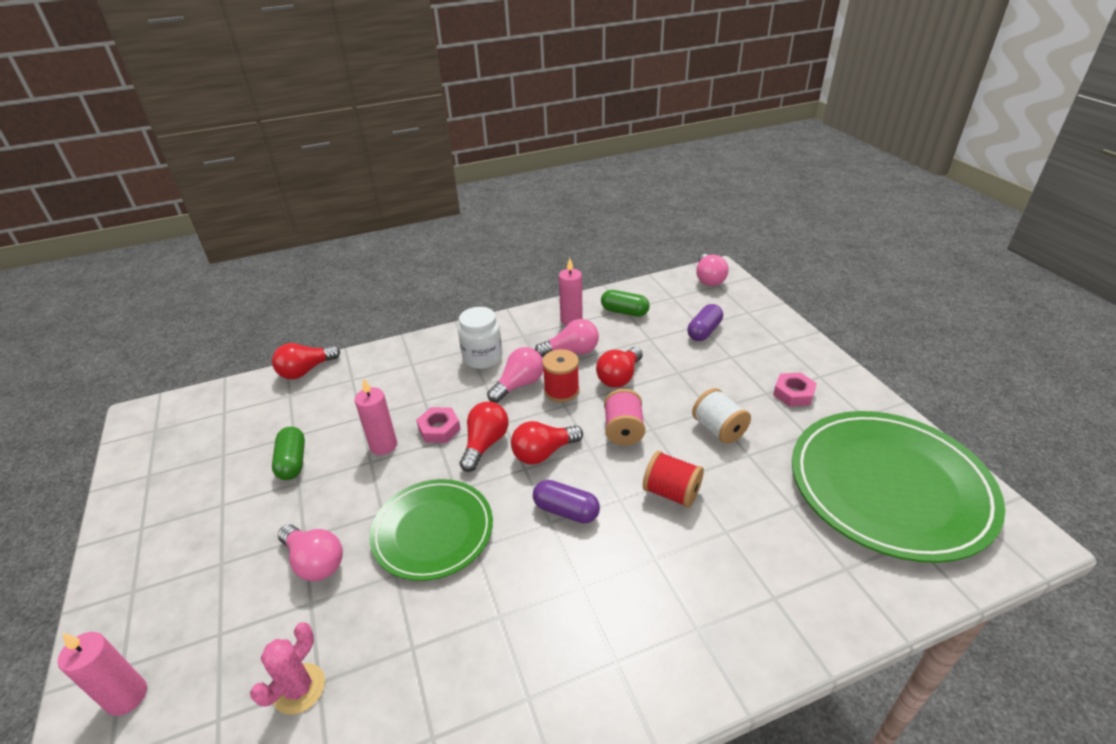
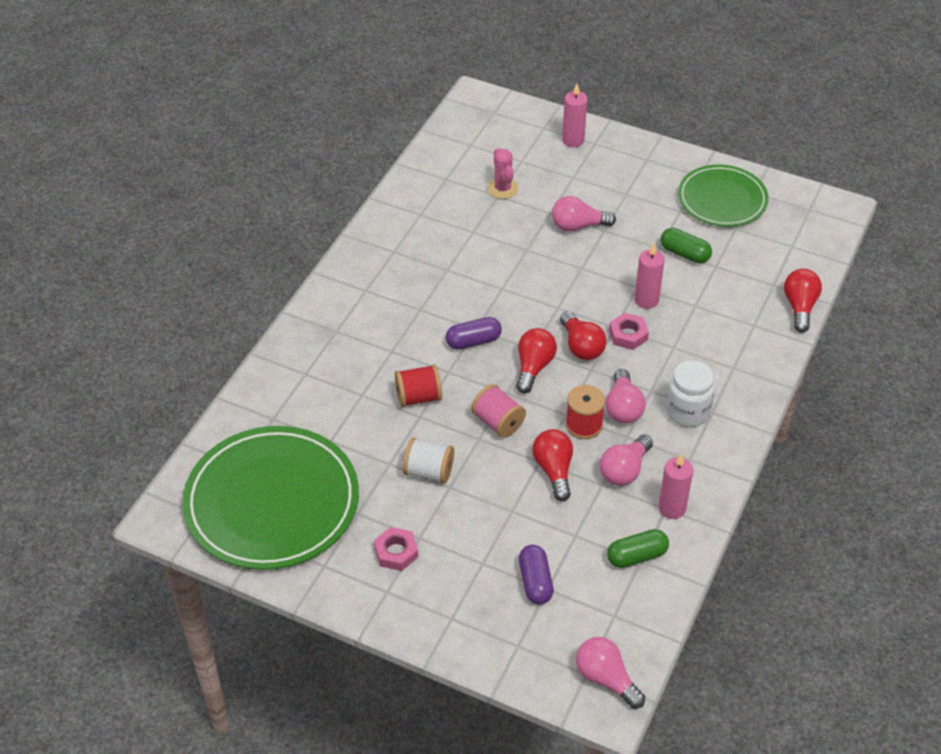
camera: 135 degrees right, 10 degrees up
(433, 531) = (537, 279): green plate -> green plate (722, 199)

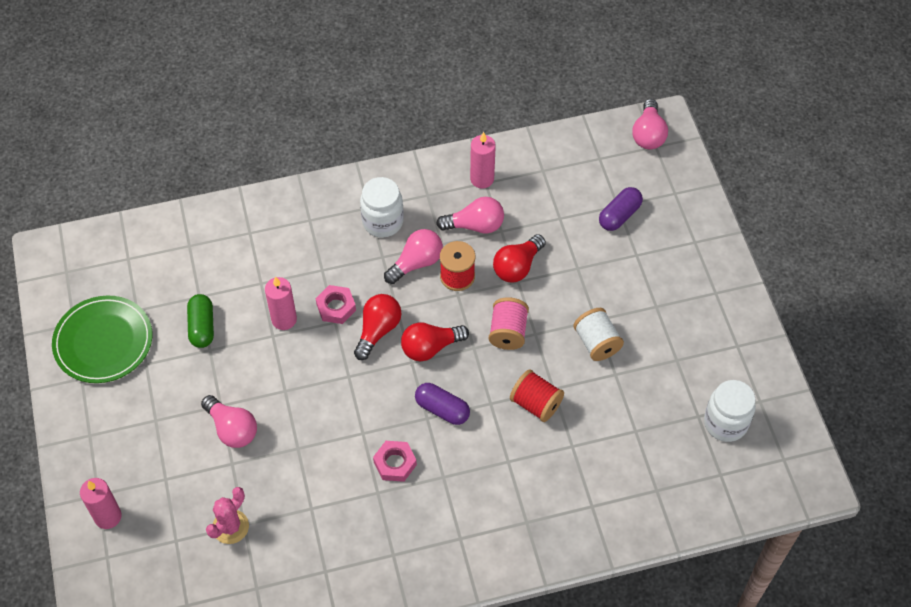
camera: 130 degrees left, 10 degrees up
(272, 502) = (725, 423): green plate -> white jar
(396, 552) = (681, 310): pink nut -> pink nut (395, 463)
(636, 556) = (541, 174): green capsule -> none
(799, 307) = (202, 214): red light bulb -> none

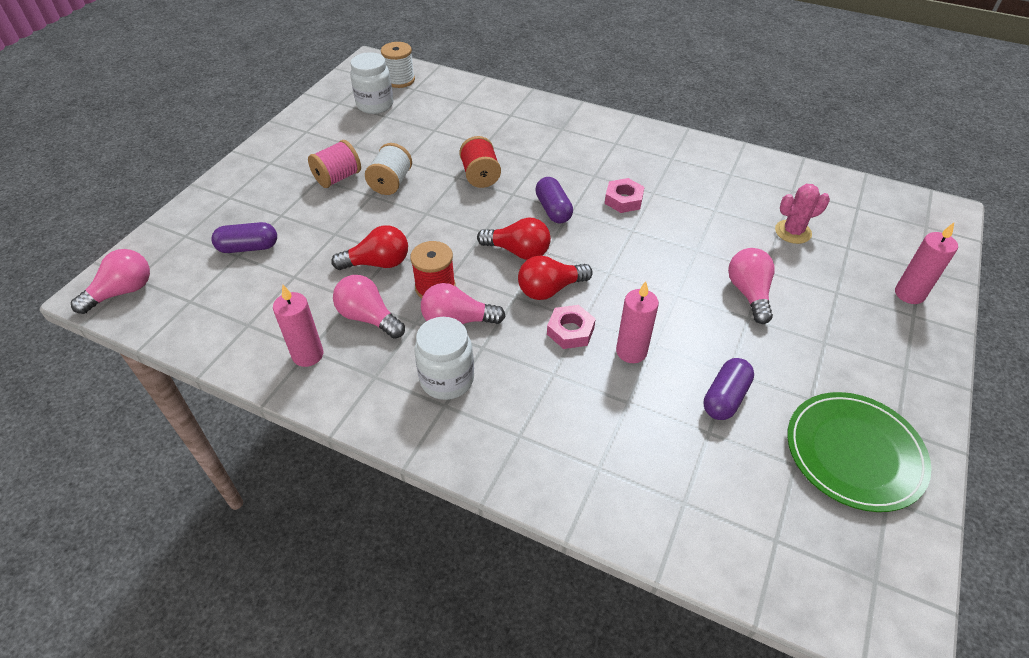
camera: 140 degrees left, 10 degrees down
(202, 327) = (725, 398): green capsule -> purple capsule
(508, 332) = (445, 225): pink spool -> pink spool (338, 178)
(749, 477) = (400, 80): none -> white spool

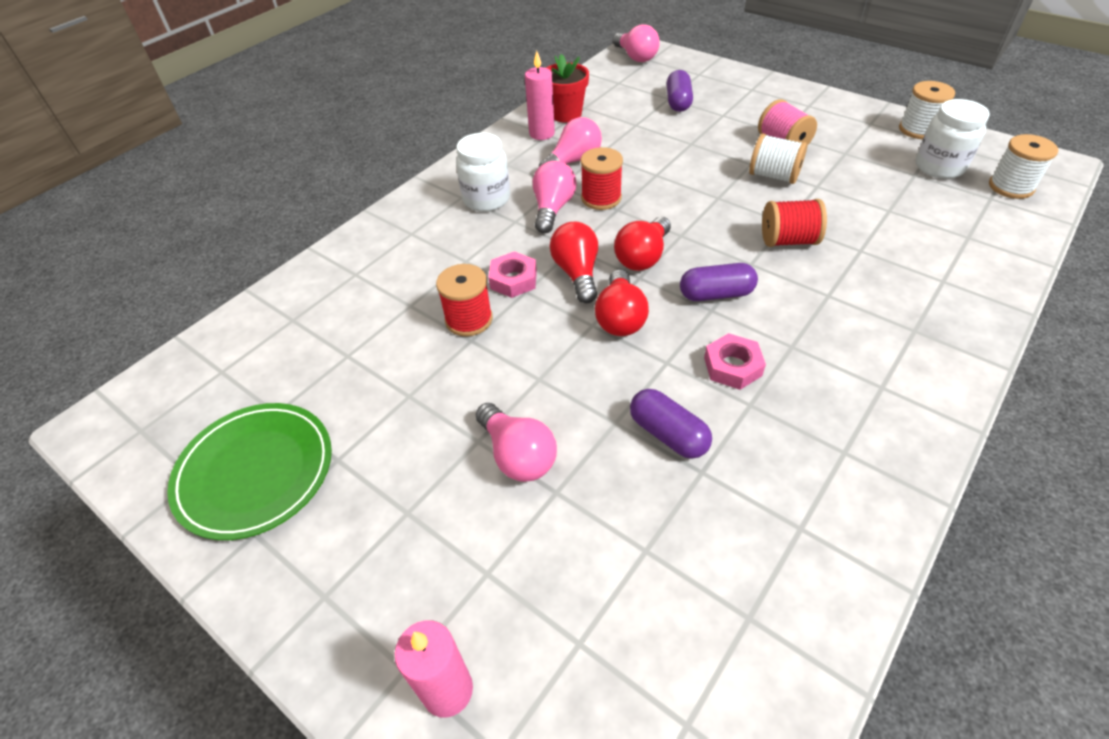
camera: 105 degrees right, 0 degrees up
(263, 339) = (566, 114): none -> red flower pot
(319, 110) = (918, 129): none -> white spool
(378, 263) = (643, 166): red light bulb -> red light bulb (620, 318)
(631, 351) = (469, 319): pink candle -> red spool
(725, 398) = (378, 380): purple capsule -> purple capsule (668, 434)
(749, 293) = (517, 455): pink light bulb -> pink light bulb turned 45 degrees clockwise
(793, 232) = (633, 566): pink cactus -> none

